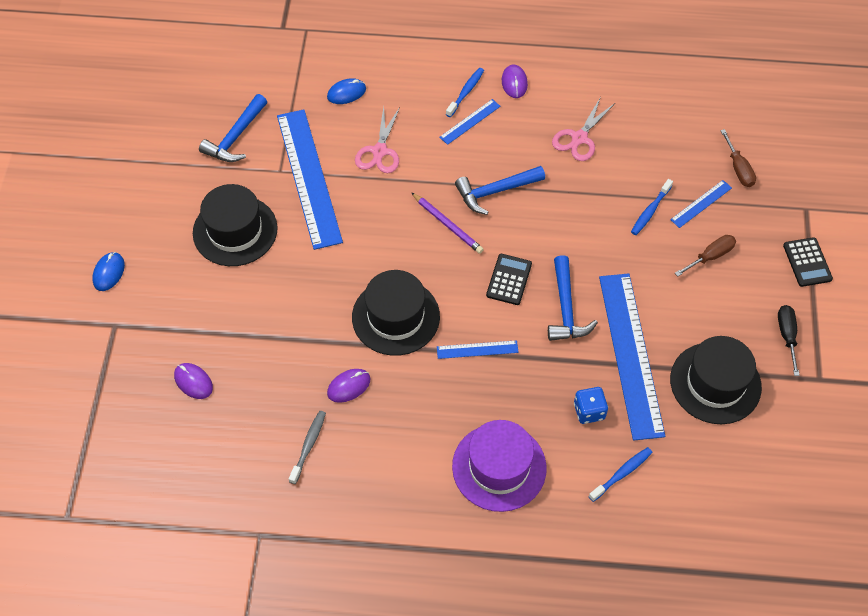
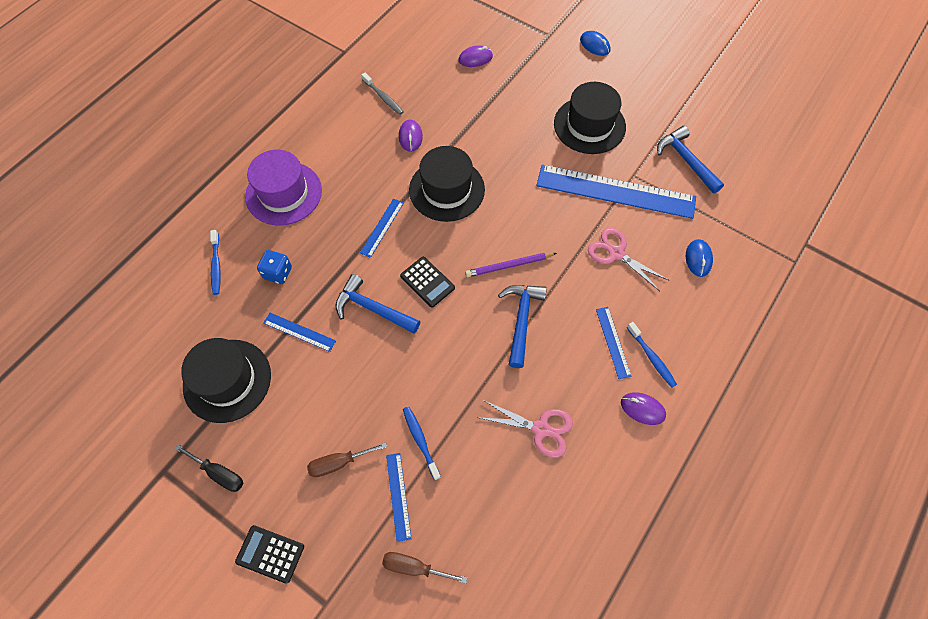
camera: 120 degrees right, 5 degrees up
(579, 138) = (541, 429): pink scissors -> pink scissors turned 135 degrees clockwise
(630, 354) = (299, 332): blue ruler -> blue ruler, size x0.44
(710, 256) = (339, 463): brown screwdriver -> brown screwdriver turned 75 degrees clockwise

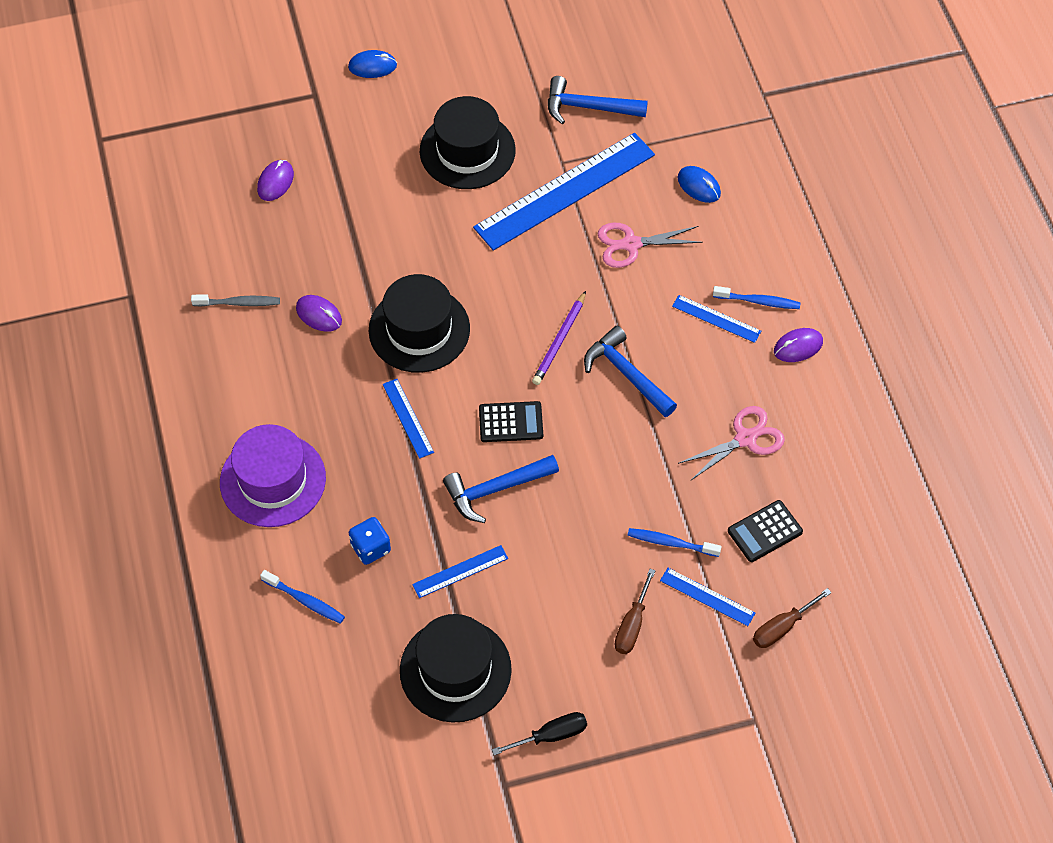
camera: 50 degrees left, 5 degrees down
(270, 554) = (670, 738): black calculator -> black calculator (765, 531)

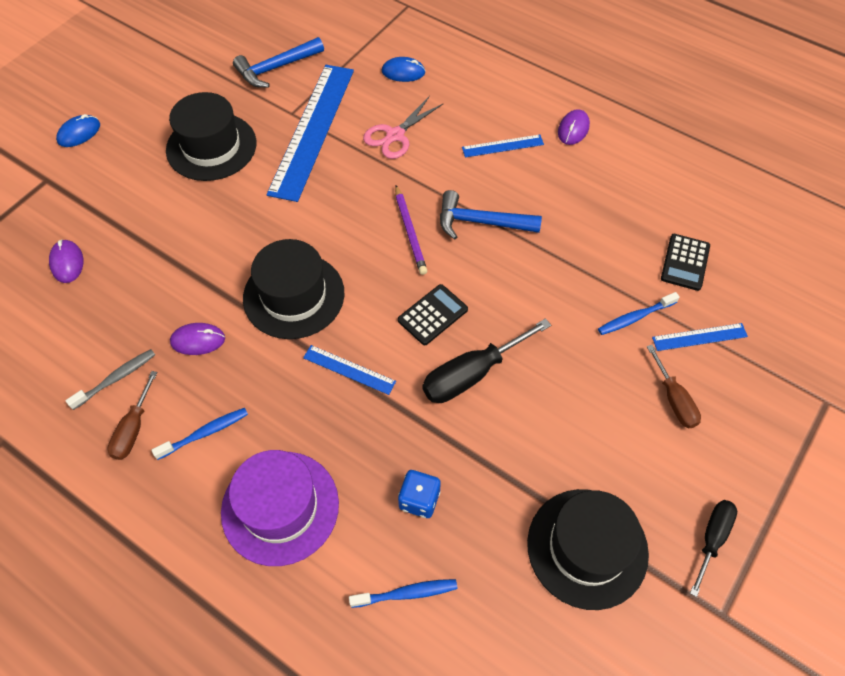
camera: 40 degrees left, 0 degrees up
(460, 571) = (509, 461): blue ruler -> none
(496, 489) = (472, 374): blue hammer -> black screwdriver
(746, 438) = (605, 209): pink scissors -> none
(758, 301) = (518, 118): blue toothbrush -> blue toothbrush (205, 433)
(782, 627) = (768, 320): brown screwdriver -> brown screwdriver (133, 429)

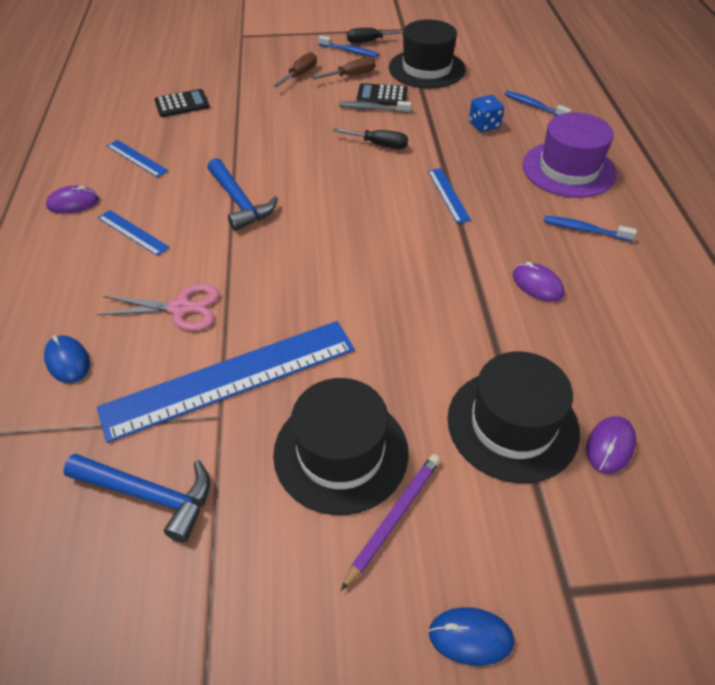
camera: 130 degrees left, 10 degrees down
(116, 378) = (629, 307): grey toothbrush -> grey toothbrush (372, 109)
(133, 429) = (638, 266): brown screwdriver -> brown screwdriver (351, 76)
(294, 295) = (430, 259): black hat -> black hat (512, 424)
(410, 231) = (292, 233): purple pencil -> purple pencil (393, 518)
(432, 315) = (356, 182): black calculator -> black calculator (382, 96)
(472, 374) = (379, 145): black screwdriver -> black screwdriver, size x0.63
(635, 317) = (254, 106): blue toothbrush -> blue toothbrush (349, 51)
(699, 337) = (242, 81): blue ruler -> blue ruler (137, 158)

